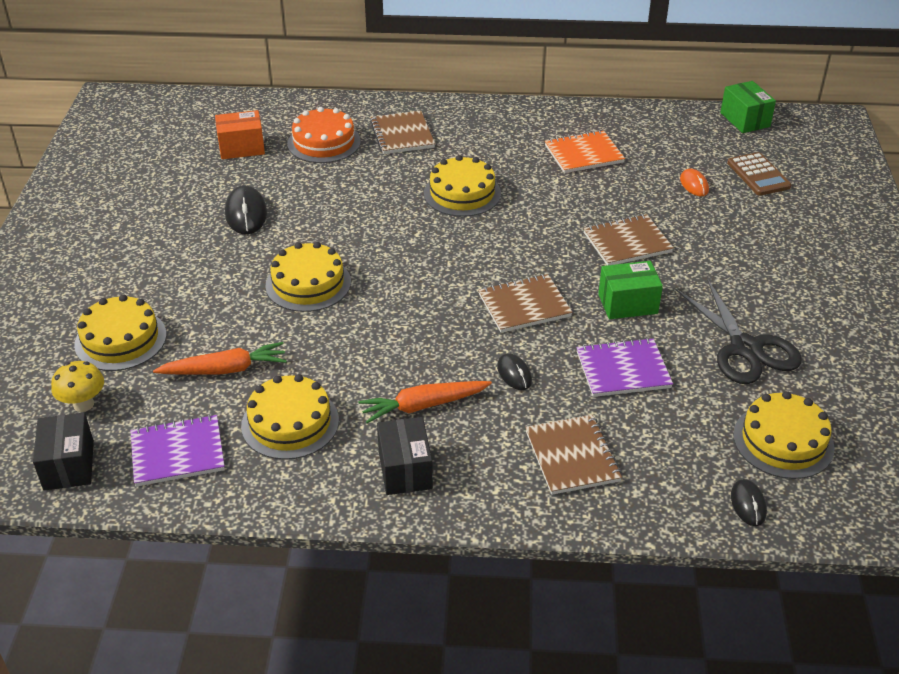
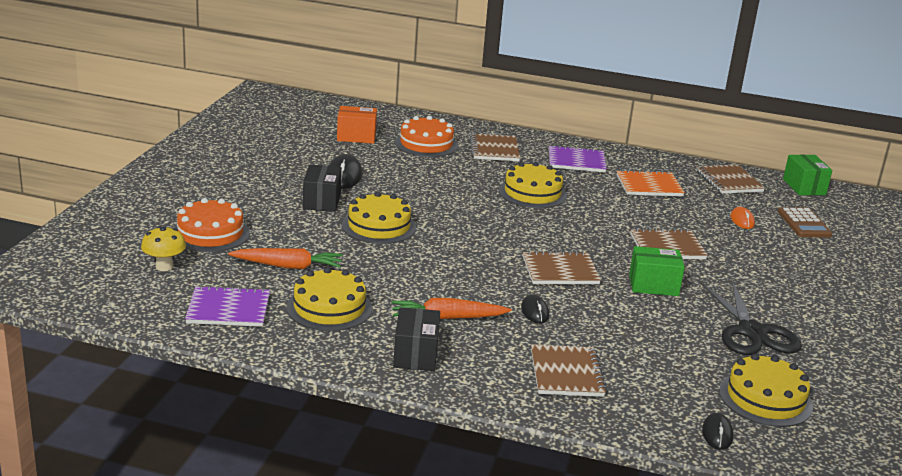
camera: 10 degrees right, 15 degrees down
(68, 465) = (137, 301): black box -> black box (321, 201)
(120, 339) = (210, 233): yellow cake -> orange cake
(623, 370) = (633, 326): purple notebook -> purple notebook (576, 161)
(665, 128) = (729, 181): none -> brown notebook

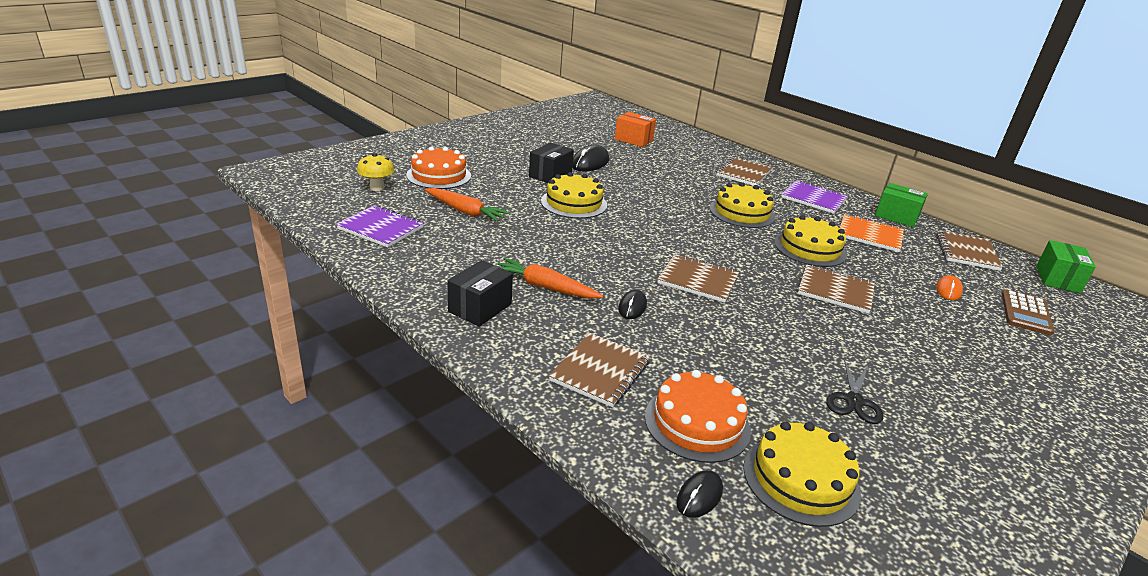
camera: 30 degrees right, 5 degrees up
(329, 308) = (457, 250): yellow cake -> yellow cake (810, 248)
(426, 144) = (686, 157): orange cake -> orange cake (697, 423)
(653, 285) = (783, 320): green box -> green box (896, 216)
(751, 332) = (853, 401): black scissors -> black scissors, size x0.58

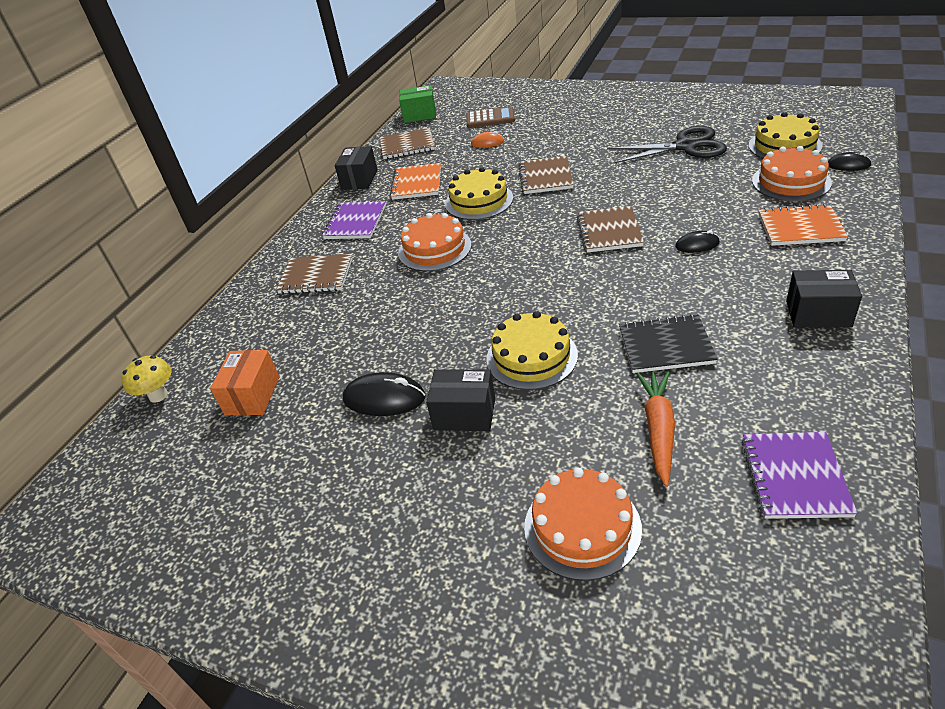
camera: 105 degrees left, 10 degrees up
(377, 188) = (702, 570): yellow mushroom -> yellow mushroom (158, 395)
(527, 241) = (665, 346): none -> black notebook
(545, 287) = (733, 296): orange carrot -> none
(600, 371) = (800, 227): brown notebook -> orange notebook
(742, 212) = (434, 249): yellow cake -> orange cake
(853, 401) = (686, 146): black scissors -> black scissors, size x1.72
(896, 216) = (359, 180): green box -> black box

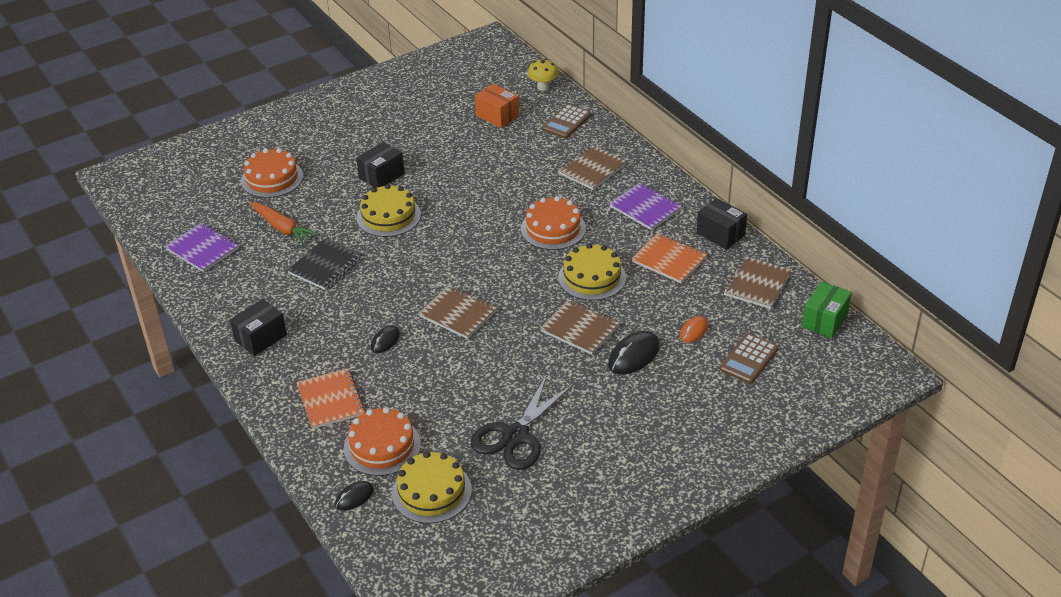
camera: 120 degrees right, 0 degrees up
(233, 336) = (566, 122): none -> brown calculator
(384, 398) = (431, 156): black mouse -> black mouse (634, 355)
(800, 227) = (331, 400): orange notebook -> orange notebook turned 60 degrees counterclockwise

